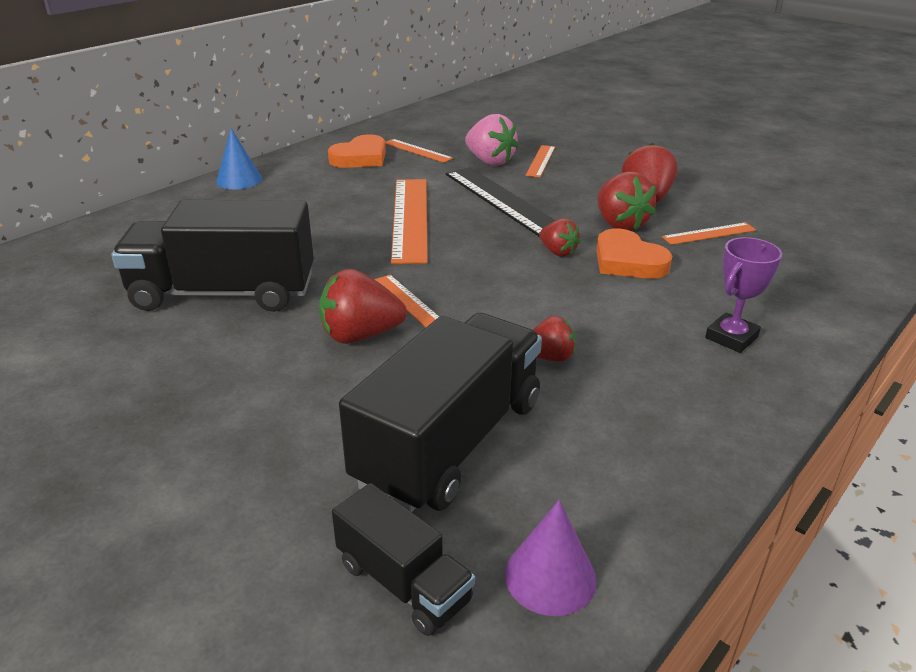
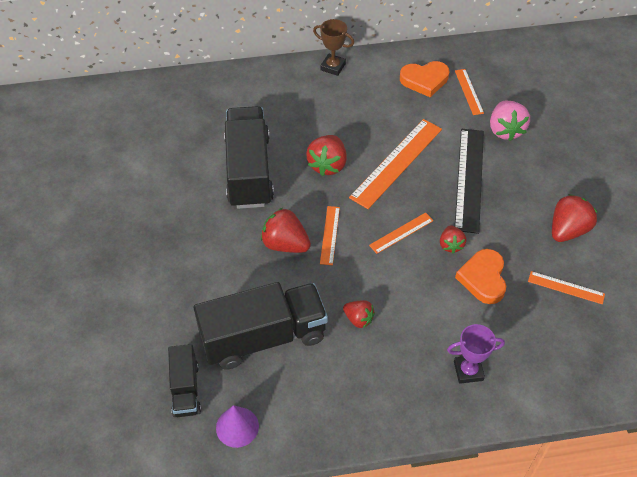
camera: 40 degrees right, 20 degrees up
(224, 293) = (249, 171): black truck -> black truck turned 45 degrees clockwise
(239, 180) = (333, 67): blue cone -> brown trophy
(540, 161) = (541, 149): orange ruler -> orange ruler (401, 233)
(620, 224) = (518, 244): red strawberry -> red strawberry (327, 165)

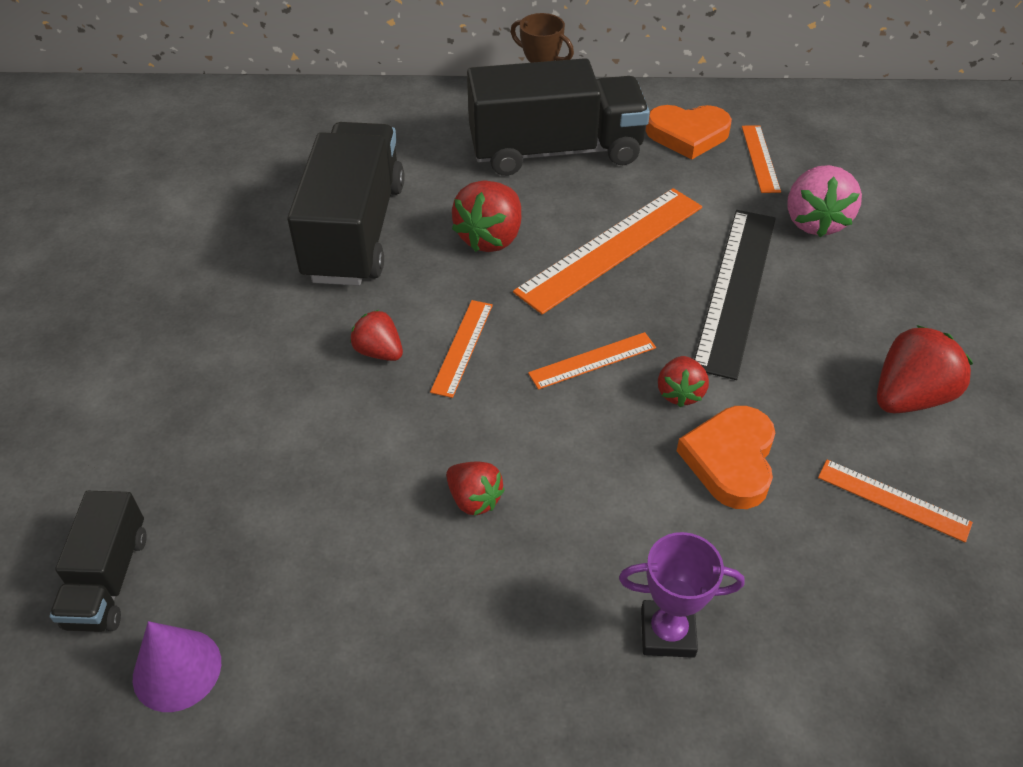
camera: 10 degrees right, 5 degrees down
(263, 337) = (286, 505): black truck -> black truck (555, 151)
(285, 244) = (379, 352): red strawberry -> red strawberry, size x0.61

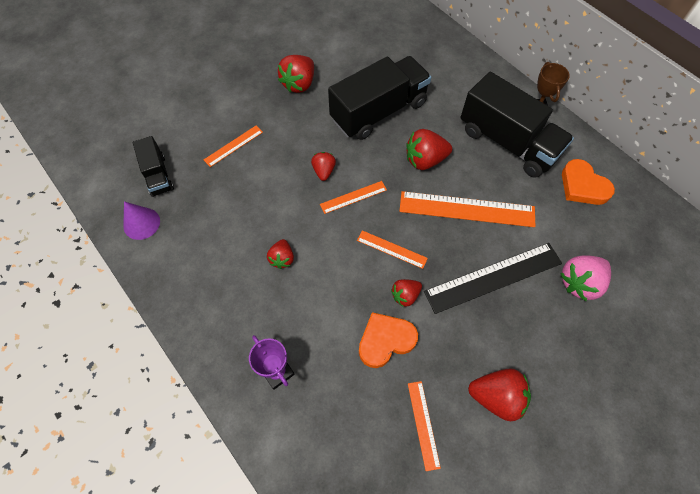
camera: 50 degrees right, 15 degrees up
(108, 579) = (158, 175): black truck -> black truck turned 75 degrees counterclockwise
(189, 282) = (299, 84): none -> red strawberry
(760, 158) = (601, 229): orange ruler -> orange ruler (233, 146)

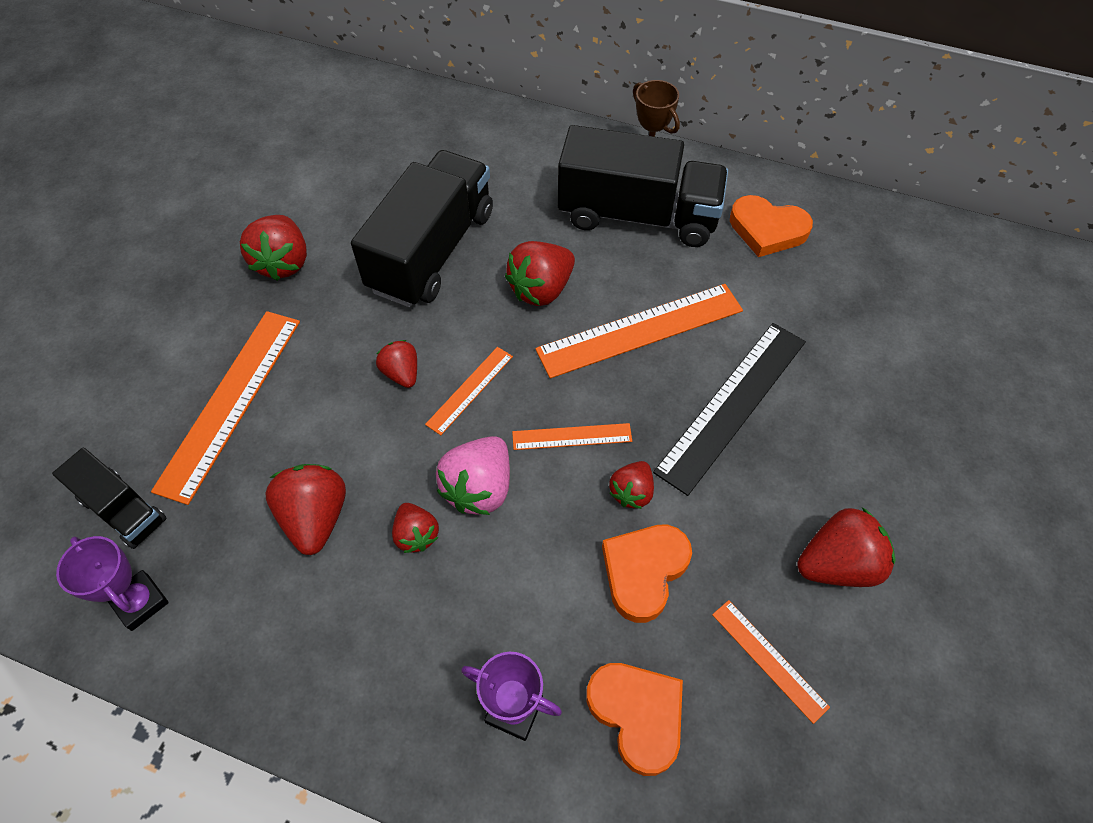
camera: 30 degrees left, 5 degrees down
(141, 223) = (140, 602): purple cone -> purple trophy
(233, 146) = (230, 402): orange ruler -> orange ruler, size x1.94
(240, 224) = (315, 517): none -> red strawberry
(336, 410) = (637, 715): none -> orange heart
(579, 283) = (842, 356): pink strawberry -> pink strawberry (479, 488)

